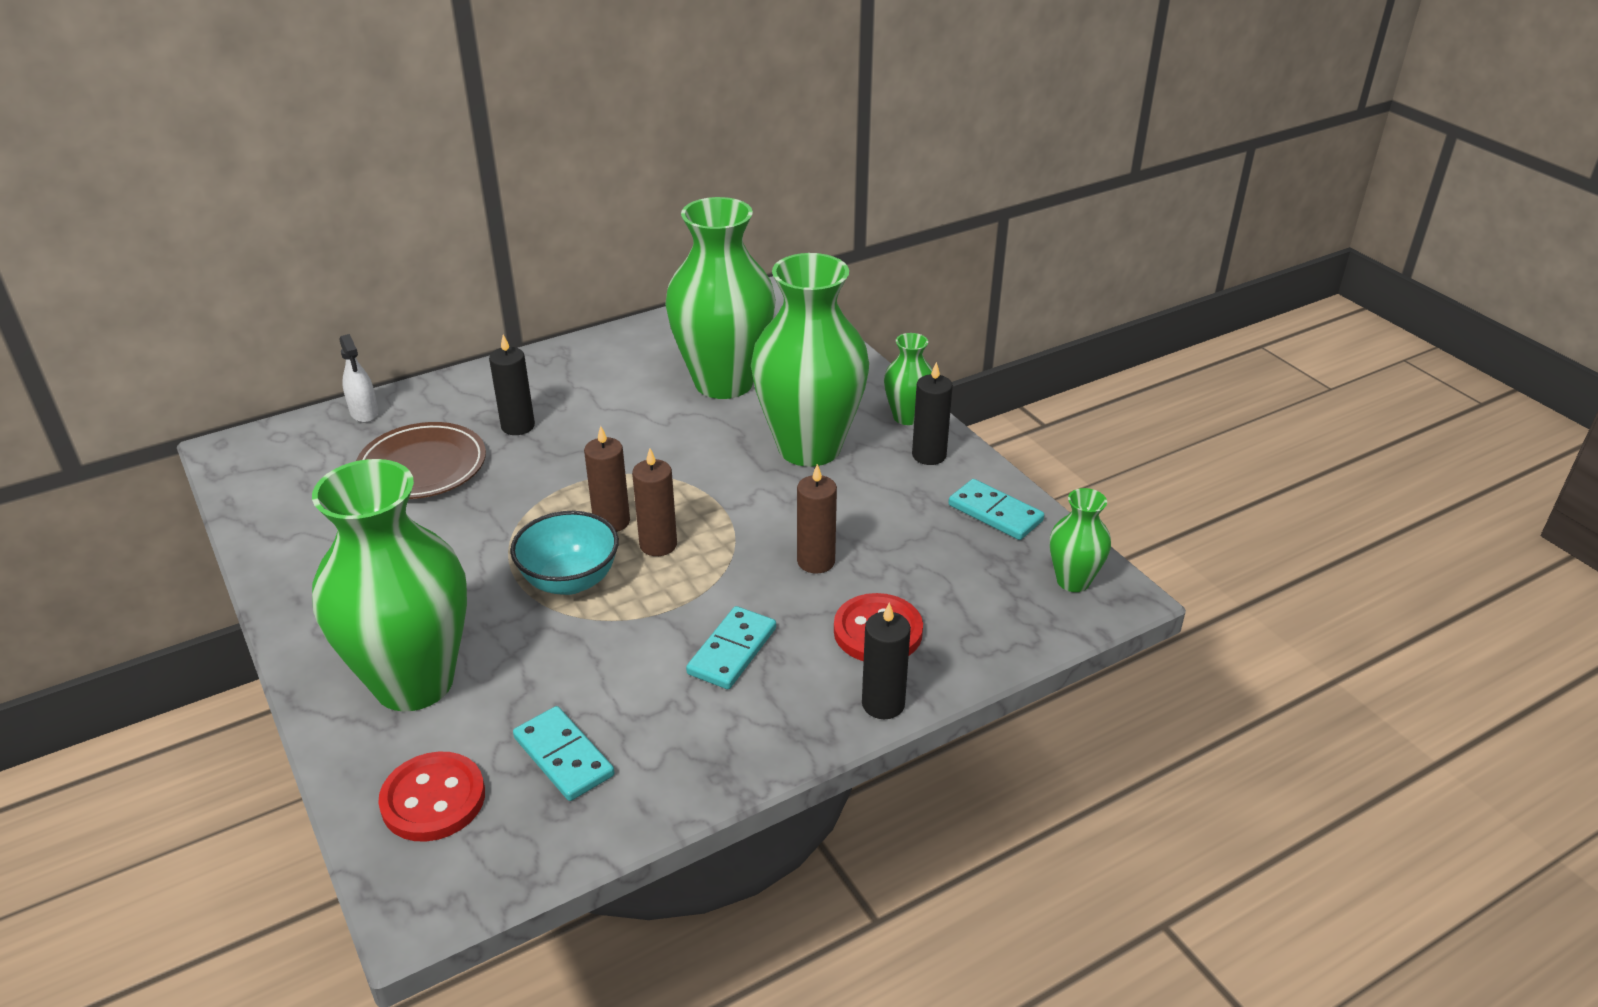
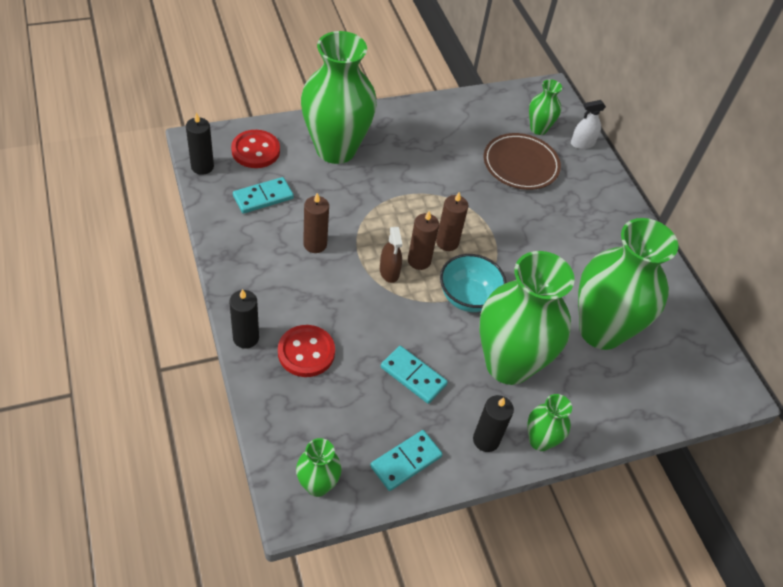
camera: 95 degrees right, 15 degrees up
(332, 455) = (538, 129): none -> green vase
(518, 426) = (558, 211): black candle -> black candle (202, 167)
(570, 580) = (397, 216): turquoise bowl -> turquoise bowl (468, 297)
(690, 572) = (389, 271): none -> brown spray bottle
(732, 651) = (314, 277): turquoise domino -> turquoise domino (413, 376)
(816, 561) = (381, 337): brown candle -> brown candle (315, 244)

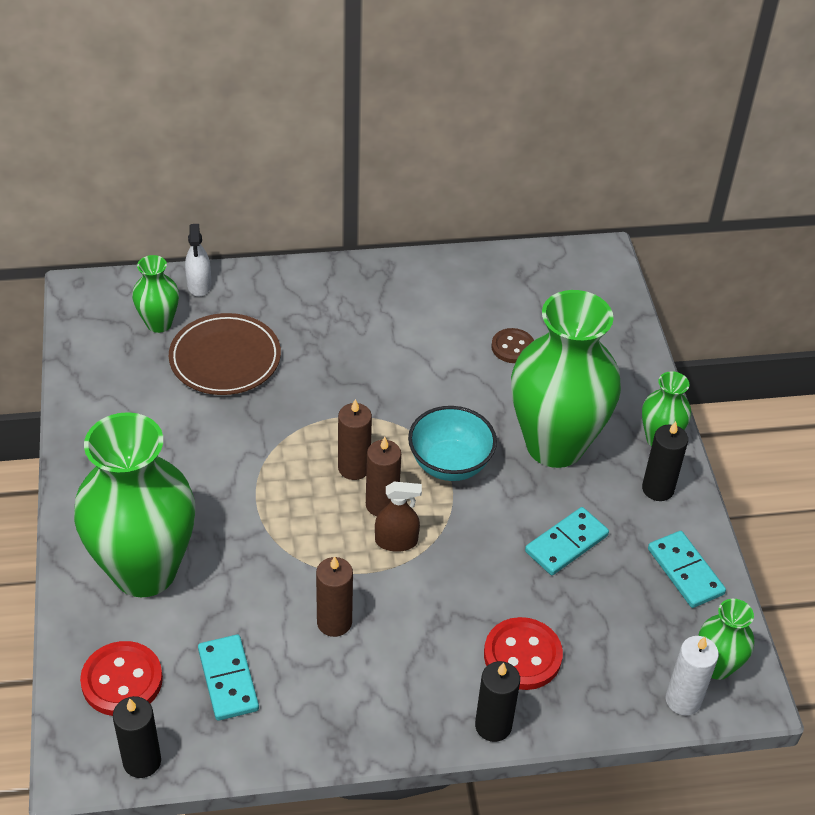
camera: 75 degrees left, 5 degrees down
(283, 460) = (683, 700): none -> white candle
(601, 330) = (512, 347): green vase -> brown button

